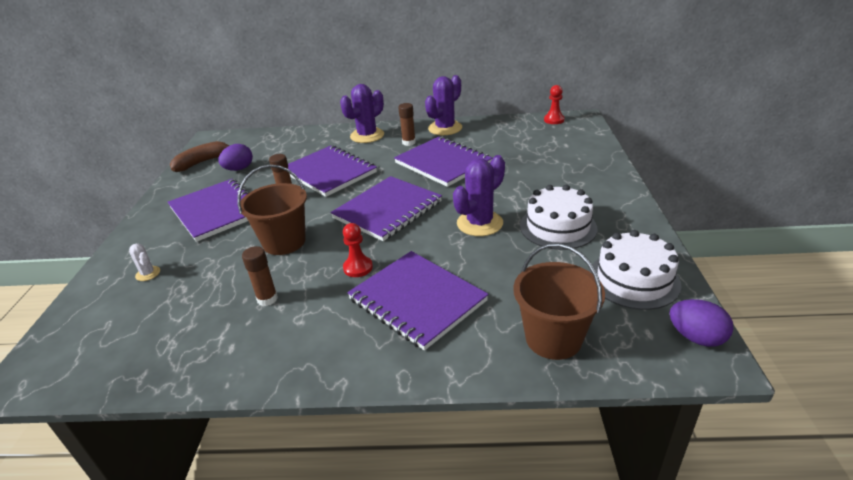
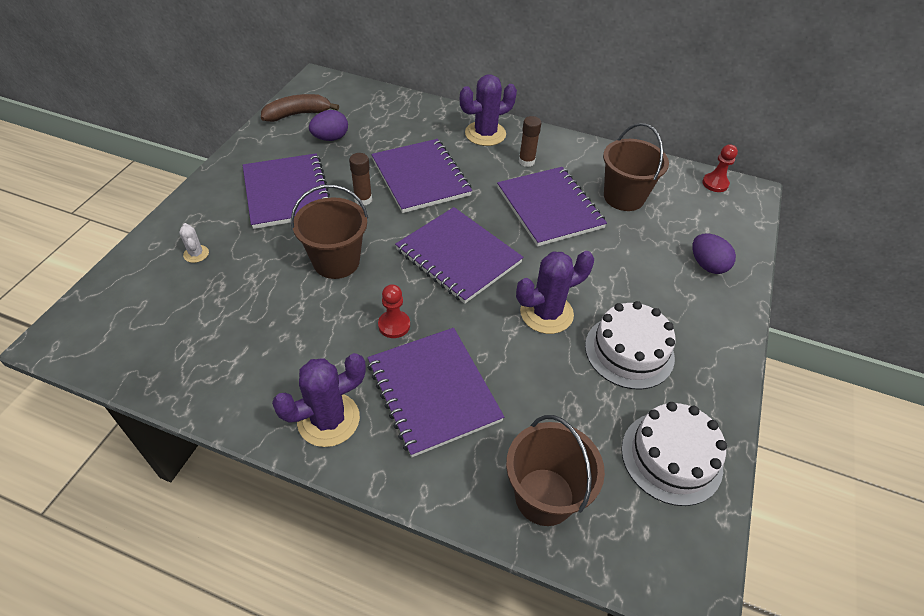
camera: 15 degrees right, 15 degrees up
(267, 299) = (292, 331): brown glue stick -> none
(387, 210) = (458, 256): purple notebook -> purple notebook turned 75 degrees clockwise
(445, 128) = (578, 152): purple cactus -> purple cactus (328, 419)
(494, 143) = (624, 197): none -> brown bucket
(696, 337) = (693, 559): purple egg -> purple egg (707, 265)

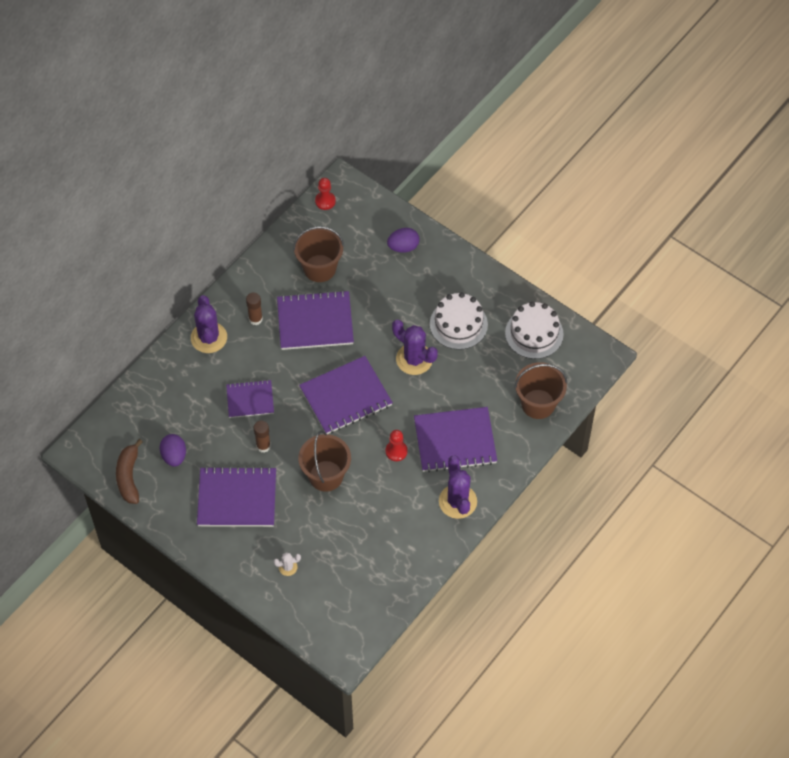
camera: 70 degrees left, 10 degrees up
(421, 177) = (250, 400): purple notebook -> purple notebook, size x0.61
(546, 313) = (414, 359): purple cactus -> purple cactus turned 45 degrees counterclockwise

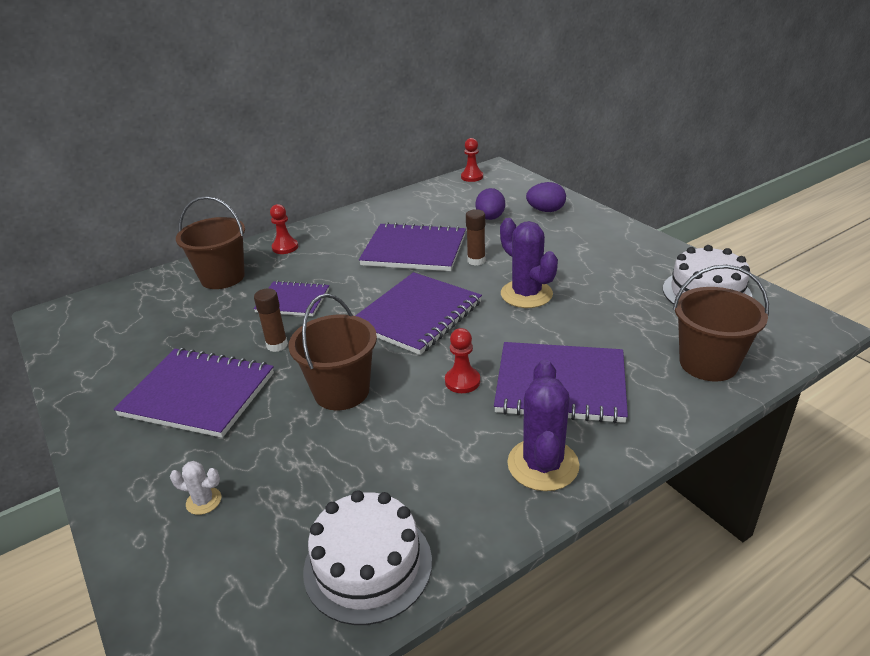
camera: 20 degrees right, 25 degrees down
(129, 477) = (85, 347): brown banana -> none
(174, 456) = (158, 336): purple egg -> purple egg (490, 218)
(209, 337) = (285, 247): purple cactus -> red pawn
(255, 319) = (347, 240): brown glue stick -> brown glue stick (476, 261)
(319, 268) = (442, 215): brown bucket -> brown bucket (222, 277)
(346, 397) = (417, 315): purple notebook -> purple notebook turned 45 degrees counterclockwise
(458, 324) = (597, 272): white cake -> white cake (368, 565)

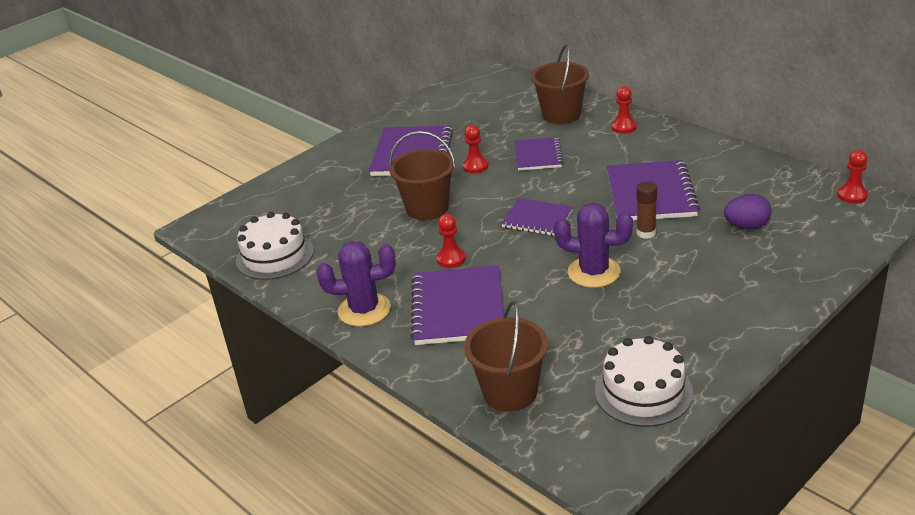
camera: 80 degrees right, 0 degrees up
(204, 501) = (318, 187): white cactus -> none
(277, 345) = (475, 166): brown glue stick -> red pawn
(417, 315) = (537, 219): purple notebook -> purple notebook, size x0.61
(526, 294) = (594, 272): purple cactus -> purple cactus turned 60 degrees clockwise
(545, 210) = (789, 261): purple egg -> none

